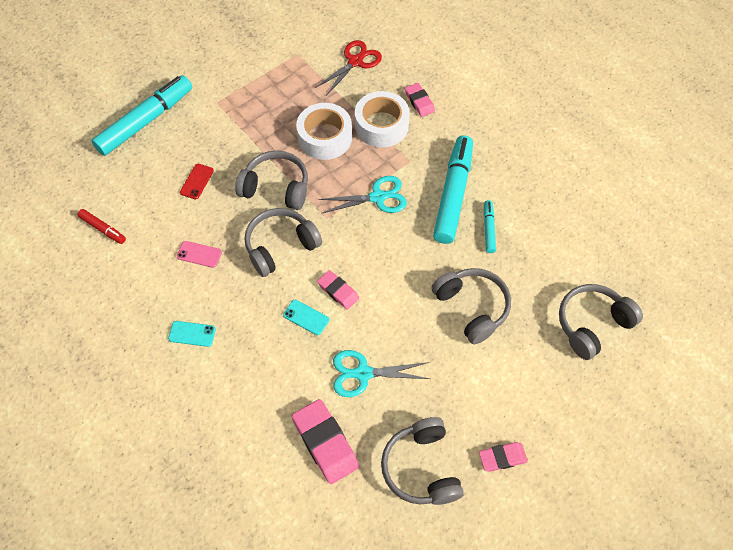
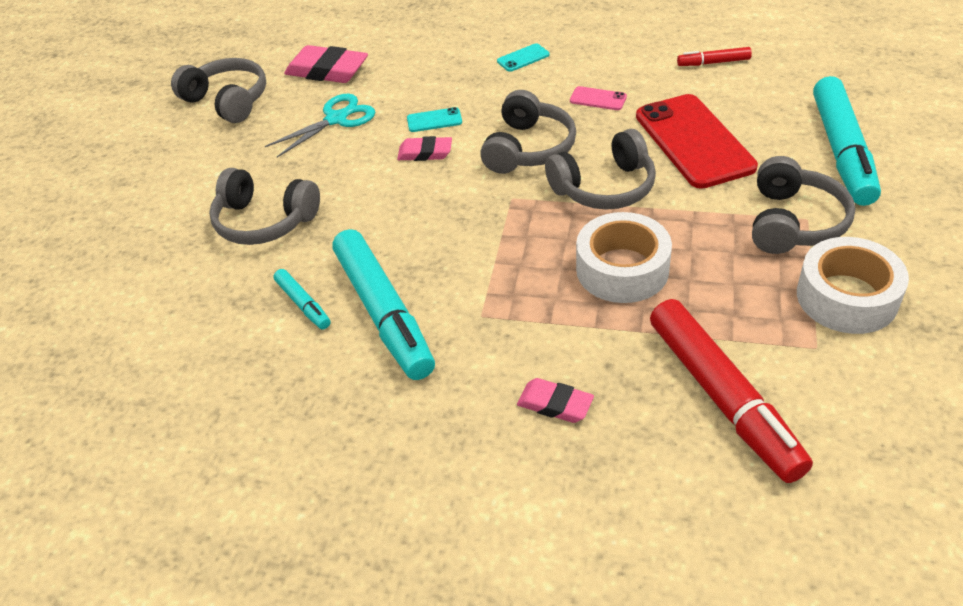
camera: 145 degrees right, 15 degrees down
(197, 181) = (694, 141): red phone -> red phone, size x2.41
(199, 254) = (598, 99): pink phone -> pink phone turned 45 degrees clockwise
(355, 62) = (723, 398): red scissors -> red marker
(377, 197) = (477, 251): turquoise scissors -> none
(381, 126) = (569, 333): white tape -> white tape (846, 297)
(502, 458) = (154, 142): pink eraser -> none
(592, 324) = (104, 287): grey headphones -> grey headphones (793, 222)

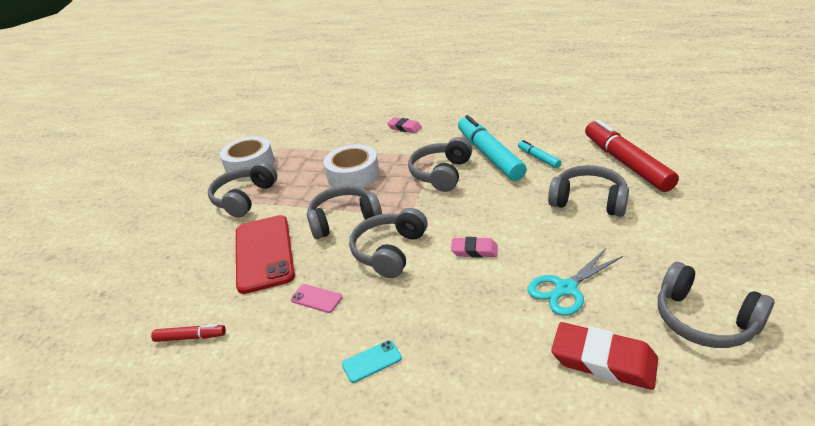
camera: 175 degrees left, 10 degrees down
(327, 71) = (603, 360): pink eraser -> red eraser
(434, 120) = (468, 282): turquoise phone -> none
(468, 272) = (441, 173): none -> grey headphones
(723, 398) = (332, 132): red marker -> red marker (626, 163)
(842, 151) = (174, 242): turquoise marker -> none

